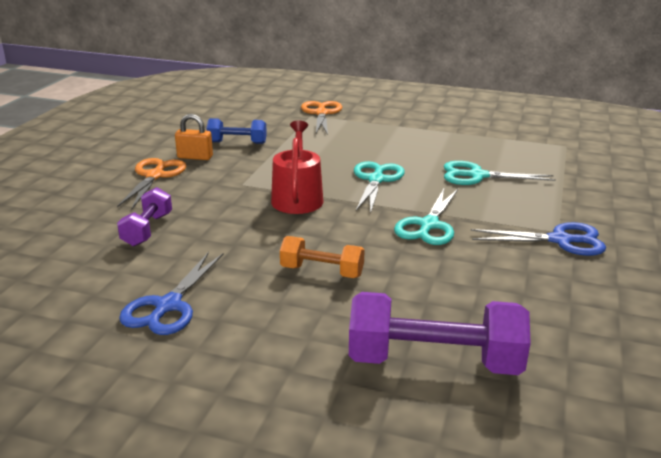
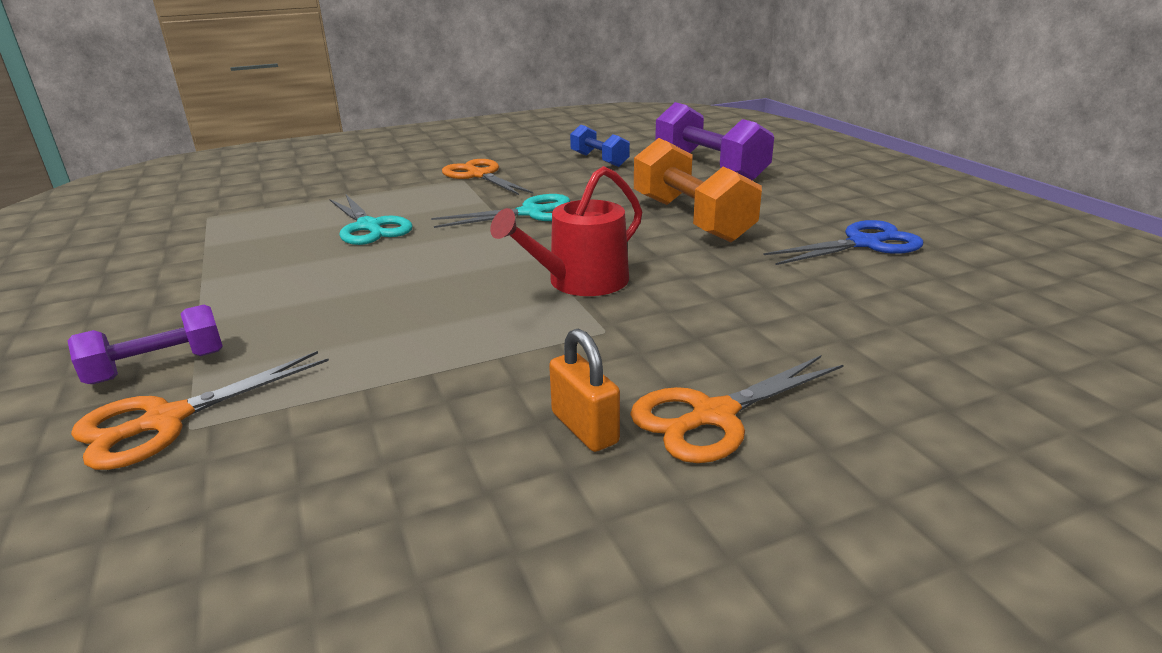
camera: 130 degrees left, 0 degrees up
(147, 230) = (821, 320): purple dumbbell -> purple dumbbell (157, 367)
(237, 143) = (455, 425): blue dumbbell -> blue dumbbell (599, 160)
(322, 271) = (691, 219): orange dumbbell -> orange dumbbell, size x1.76
(376, 180) = (456, 264): turquoise scissors -> none
(560, 240) = (479, 175): blue scissors -> orange scissors

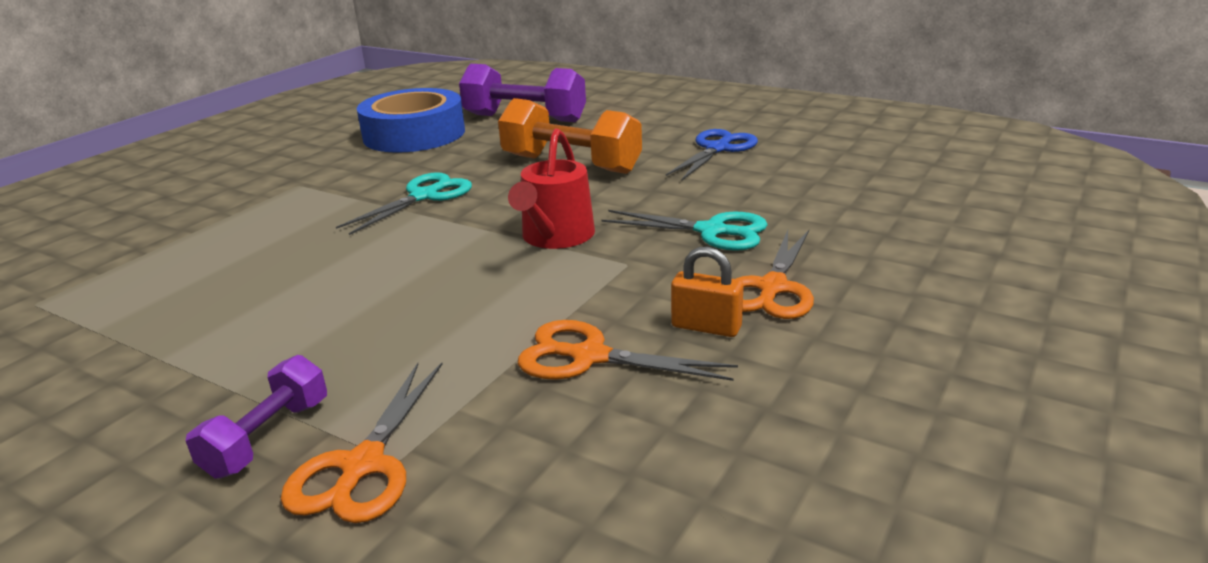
camera: 35 degrees left, 0 degrees up
(369, 227) = (273, 254): turquoise scissors -> turquoise scissors (711, 231)
(479, 175) = (312, 177): orange scissors -> orange scissors (589, 357)
(599, 160) = (414, 134): blue dumbbell -> blue tape

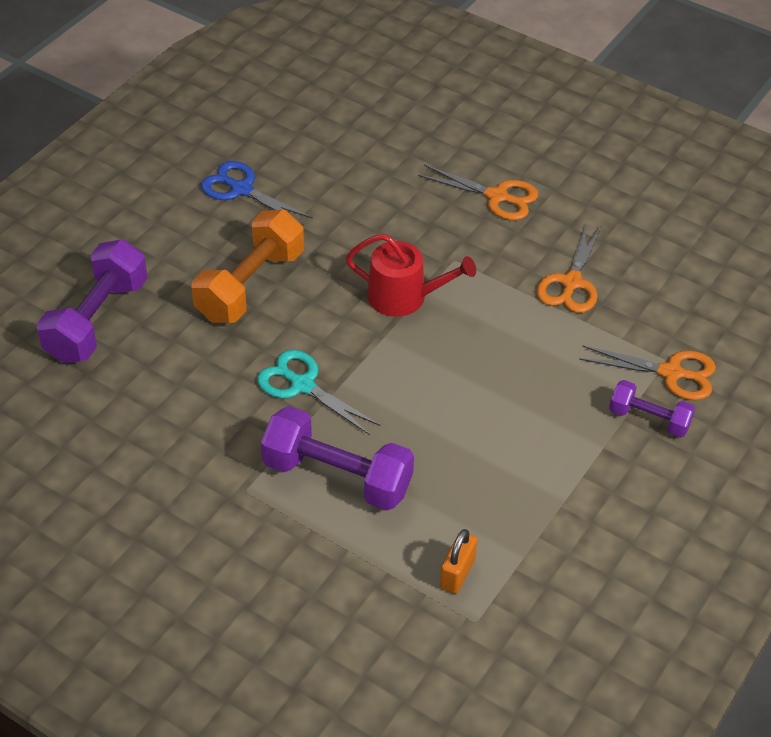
camera: 90 degrees left, 20 degrees up
(290, 220) = (337, 477): none -> purple dumbbell
(414, 134) = (116, 412): blue tape -> none
(706, 327) = (541, 231): orange padlock -> orange padlock (457, 573)
(711, 231) = (410, 213): turquoise scissors -> none

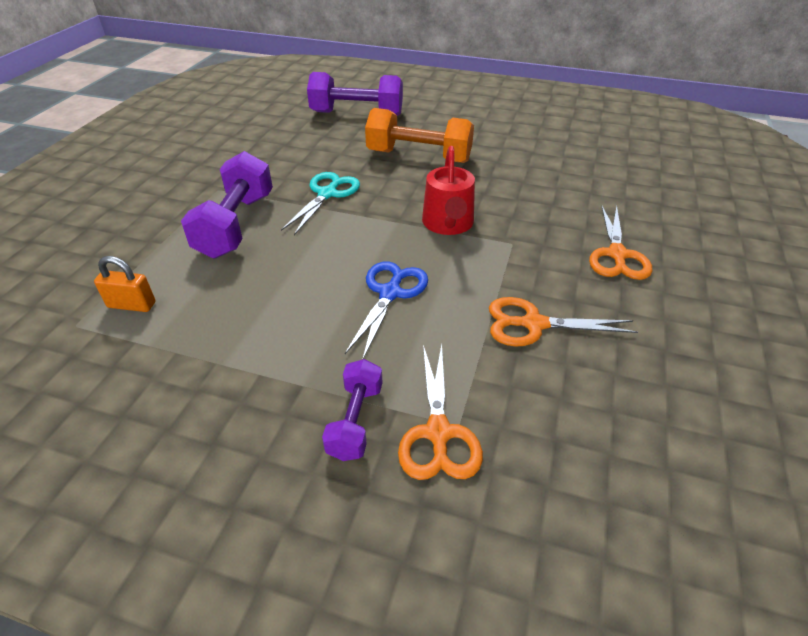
camera: 75 degrees right, 5 degrees down
(241, 189) = (514, 136): blue scissors -> blue scissors (390, 293)

